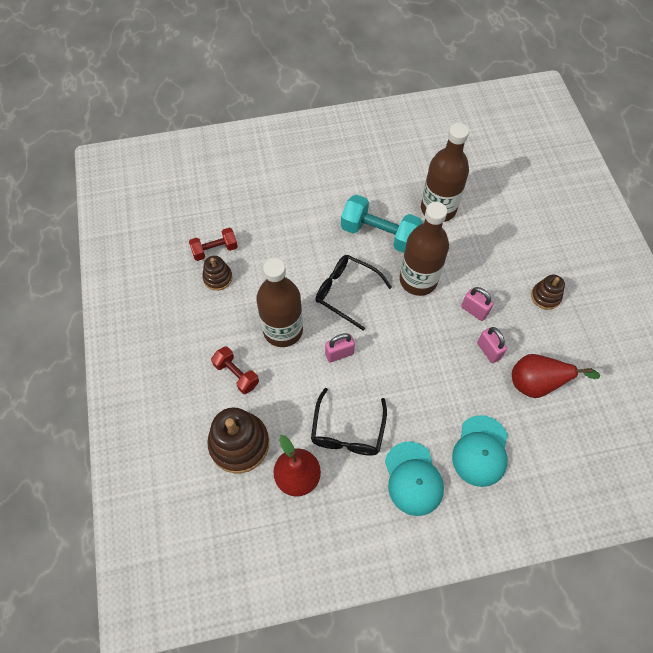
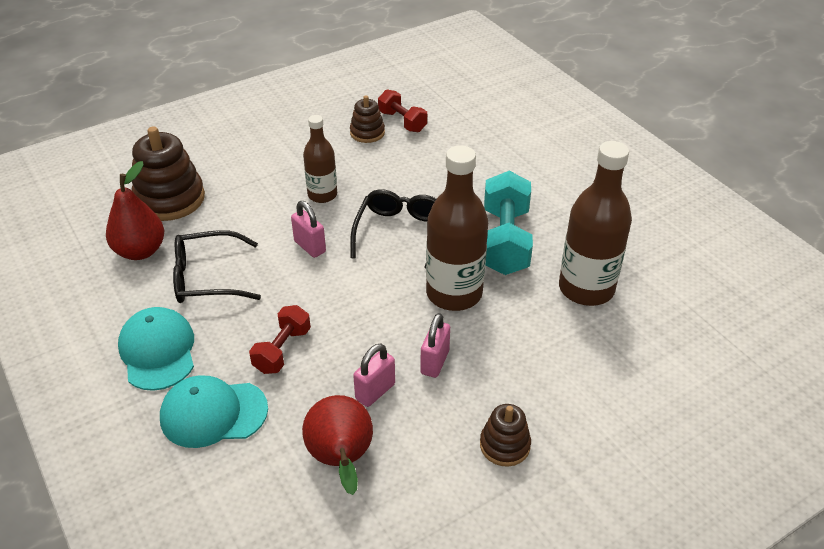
camera: 70 degrees right, 20 degrees down
(236, 374) = (252, 176): red dumbbell -> red dumbbell (282, 350)
(283, 330) = (322, 195): brown bottle -> brown bottle, size x0.60
(413, 478) = (158, 351): turquoise cap -> turquoise cap turned 105 degrees clockwise

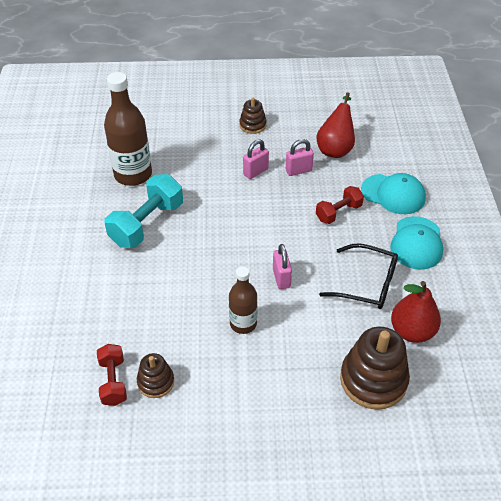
camera: 150 degrees left, 5 degrees up
(400, 233) = (210, 261): black glasses -> none
(454, 293) = (212, 204): brown bottle -> none

